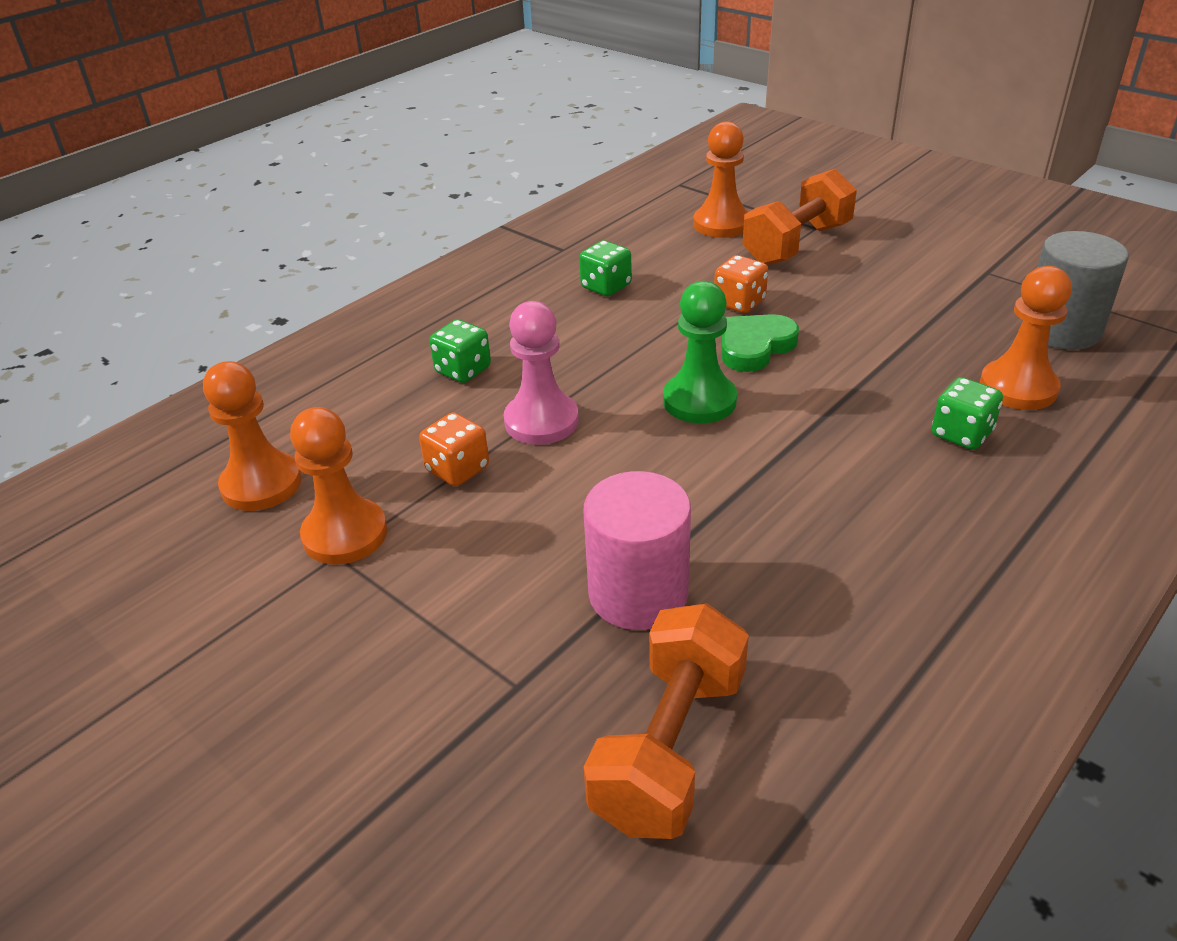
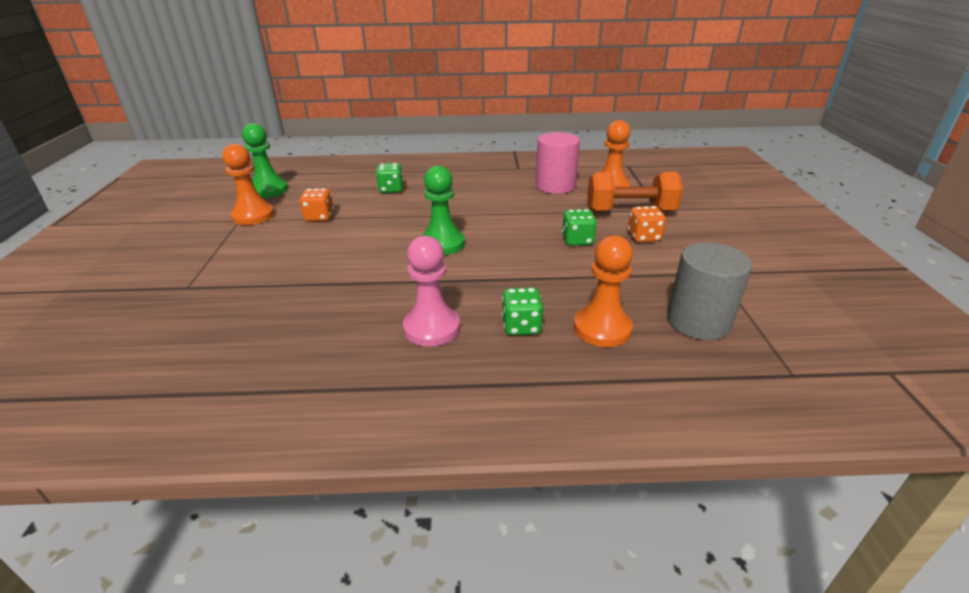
camera: 45 degrees right, 5 degrees down
(261, 484) = (268, 190): orange pawn -> green pawn
(541, 421) = (375, 218): pink pawn -> pink pawn (432, 328)
(606, 287) = (503, 188): green dice -> green dice (577, 240)
(638, 593) = (273, 288): pink cylinder -> pink cylinder (555, 186)
(670, 748) = (170, 338): orange dumbbell -> none
(739, 303) = (545, 220): orange dice -> orange dice (644, 237)
(754, 346) = (511, 238): green heart -> none

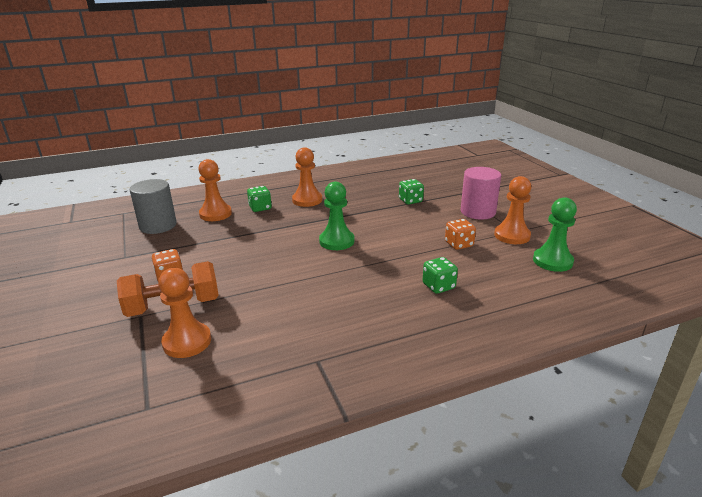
camera: 160 degrees right, 5 degrees down
(432, 328) = (307, 200): pink pawn -> orange pawn
(555, 186) = (257, 331): pink cylinder -> pink cylinder (478, 212)
(577, 240) = (229, 263): green dice -> green dice (410, 201)

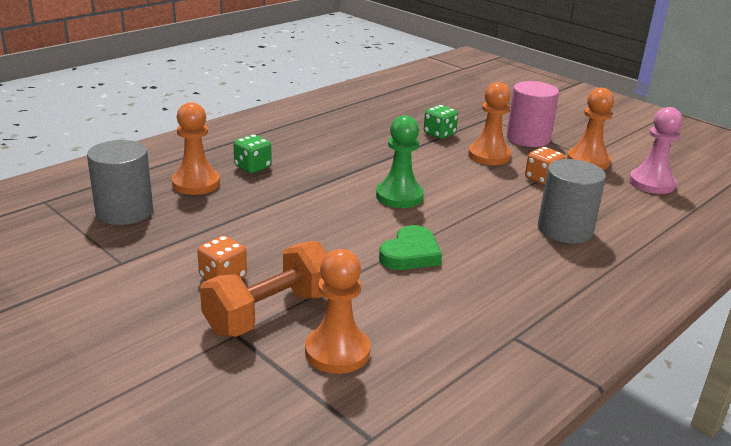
camera: 25 degrees left, 0 degrees up
(303, 283) = (410, 254): none -> green heart
(307, 200) = (307, 148): orange pawn -> orange pawn (489, 156)
(438, 286) = (565, 230): green dice -> grey cylinder
(552, 261) = (651, 183): green pawn -> pink pawn

